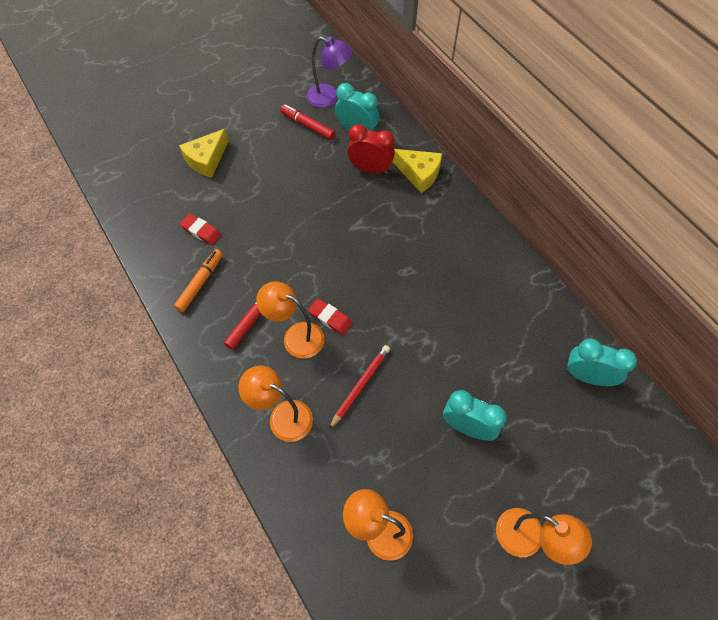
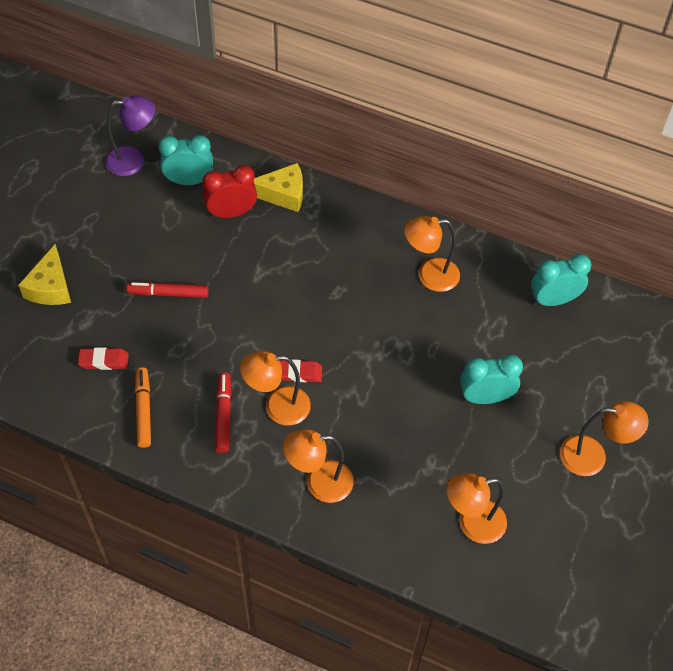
camera: 35 degrees left, 5 degrees down
(307, 125) = (133, 200): red marker -> red marker (168, 293)
(360, 386) = (369, 416): red pencil -> none
(491, 297) = (429, 275): none -> orange lamp

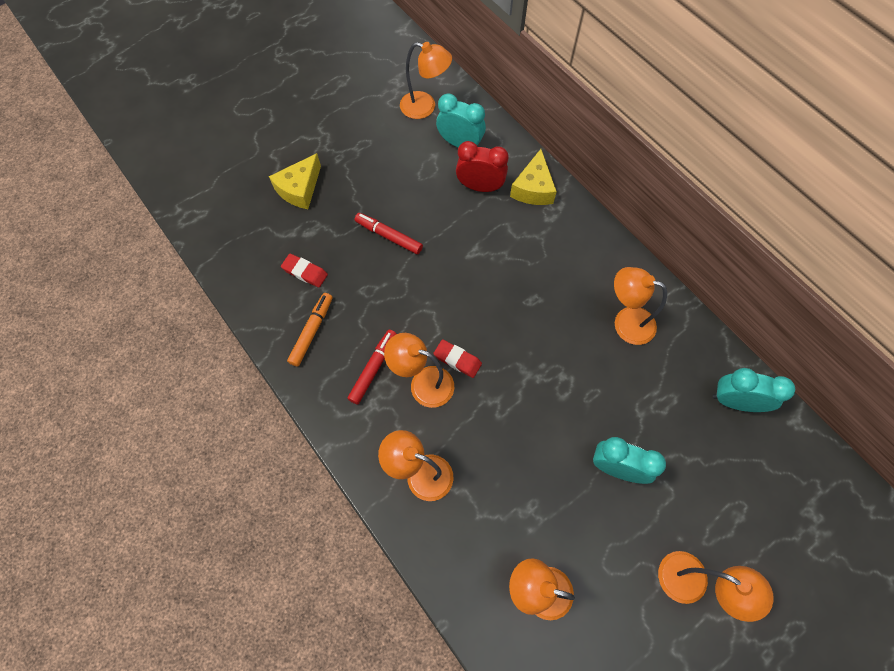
camera: 30 degrees right, 10 degrees up
(134, 160) = (425, 107): purple lamp -> orange lamp
(283, 194) = (533, 188): yellow cheese -> yellow cheese turned 75 degrees clockwise

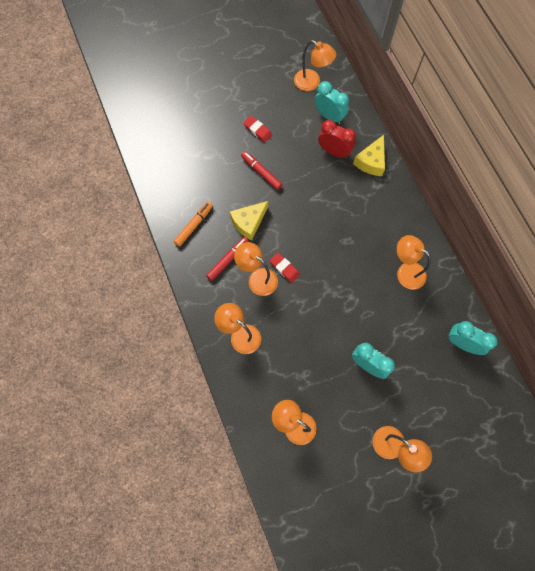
camera: 15 degrees right, 5 degrees up
(300, 189) = (209, 124): yellow cheese -> yellow cheese (249, 222)
(305, 272) = (199, 184): red eraser -> red eraser (257, 130)

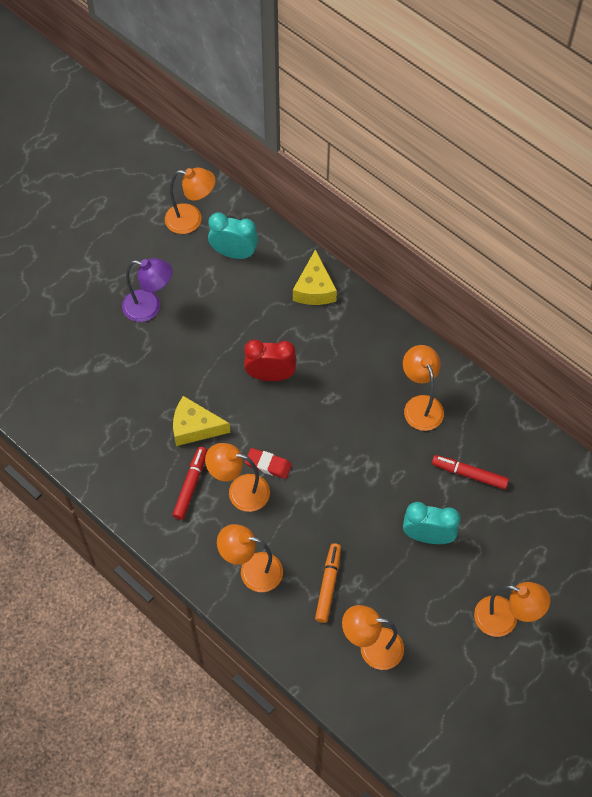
camera: 25 degrees left, 10 degrees down
(194, 225) = (124, 461): orange marker -> orange marker (328, 585)
(249, 222) = (195, 427): yellow cheese -> yellow cheese turned 75 degrees clockwise
(257, 130) = (149, 307): red eraser -> purple lamp
(261, 172) = (180, 358): red marker -> red marker (469, 474)
(334, 151) = (261, 295): red clock -> red clock (270, 375)
(405, 271) = (420, 405): orange lamp -> orange lamp turned 60 degrees clockwise
(462, 343) = (528, 461): turquoise clock -> none

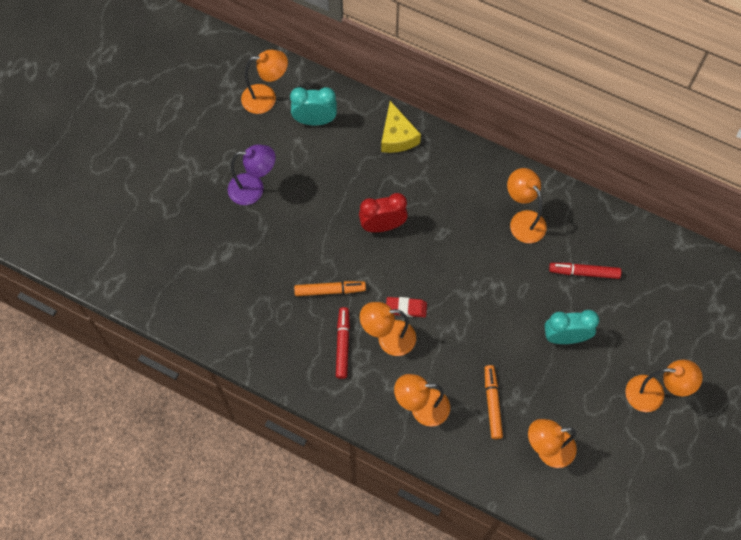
camera: 15 degrees left, 5 degrees up
(195, 427) = (330, 290): yellow cheese -> orange marker

